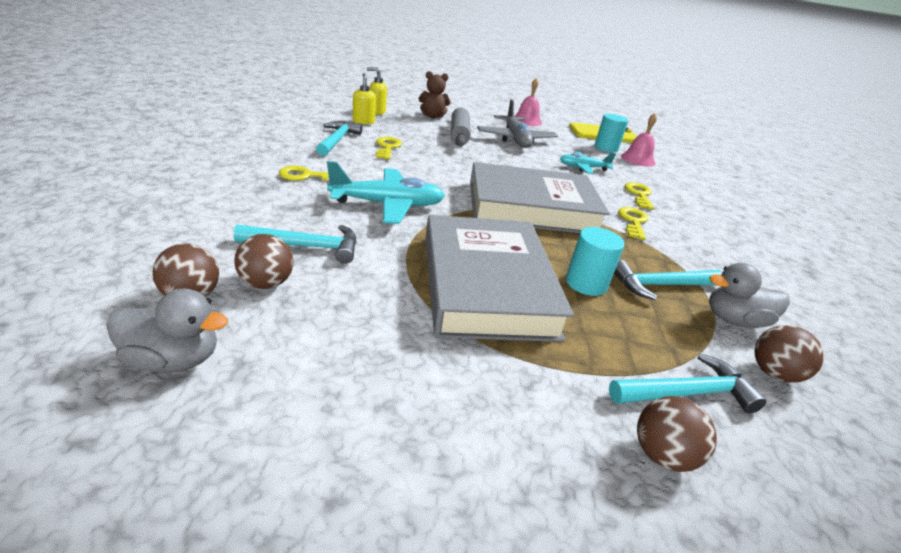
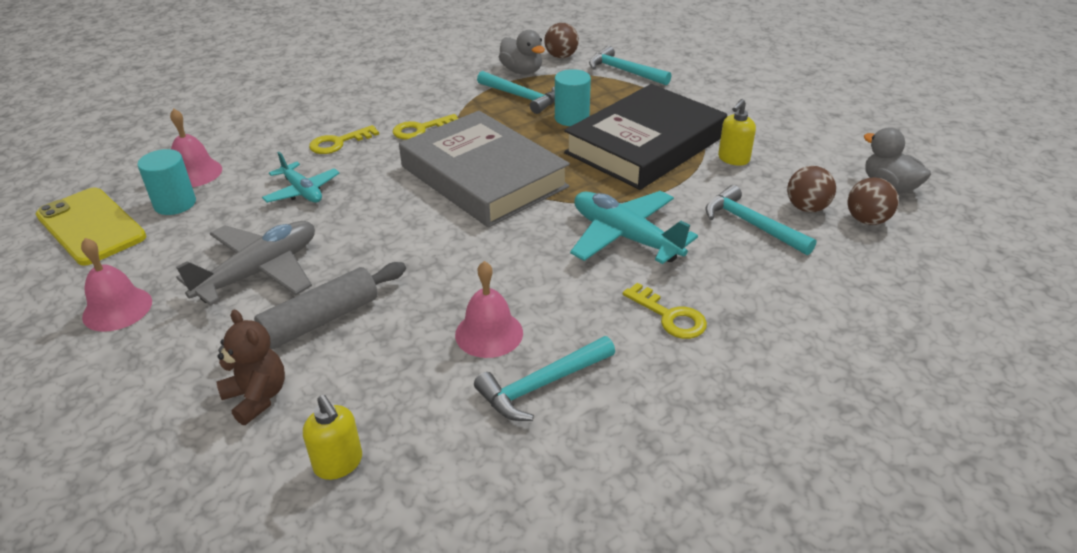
camera: 125 degrees left, 5 degrees up
(363, 122) = (420, 431): yellow soap dispenser -> yellow soap dispenser (733, 159)
(387, 147) = (489, 333): yellow key -> pink bell
(486, 285) = (645, 145): grey book -> black book
(662, 454) = (678, 69): brown ball -> none

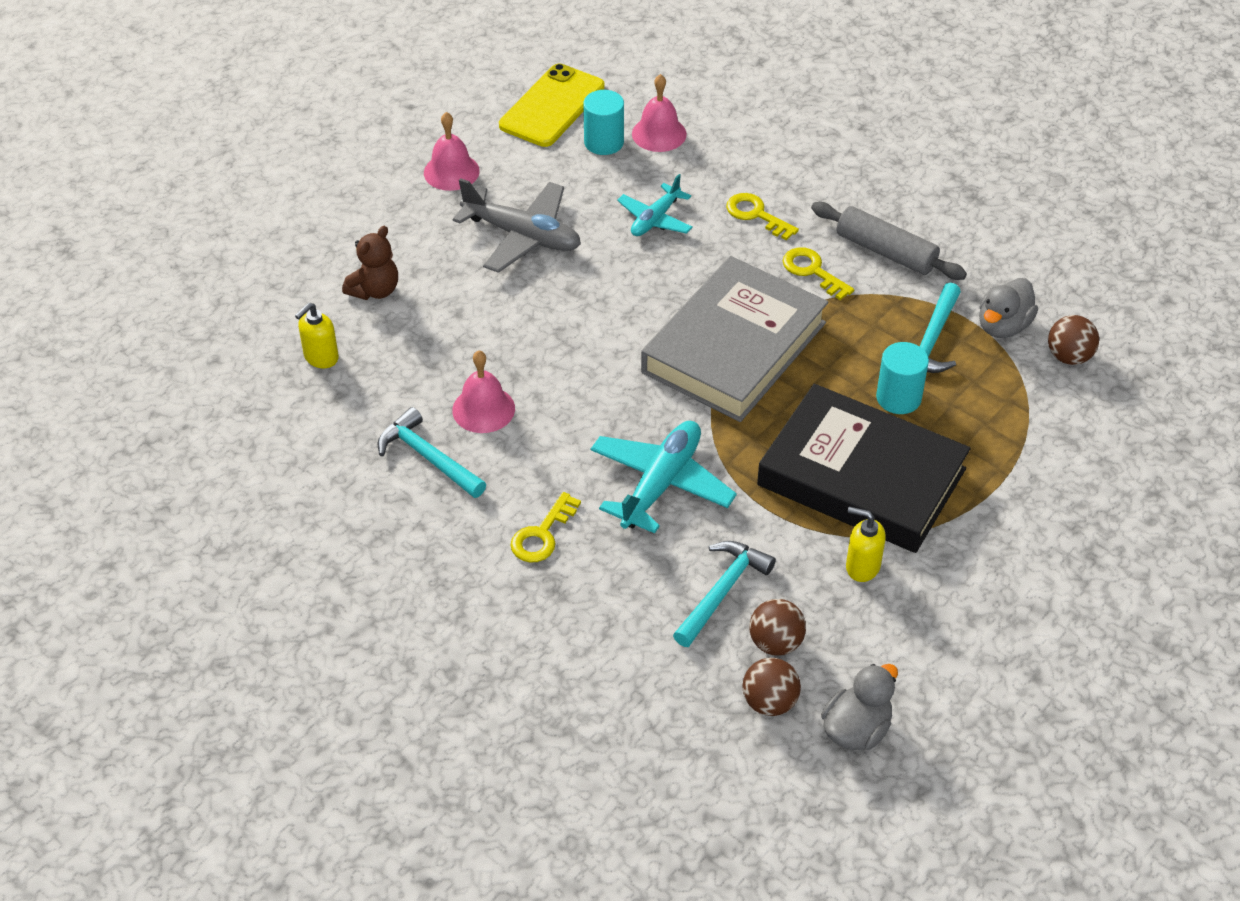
camera: 75 degrees right, 10 degrees up
(321, 320) = (470, 296): grey rolling pin -> grey rolling pin (885, 252)
(624, 71) = (1056, 430): turquoise hammer -> none

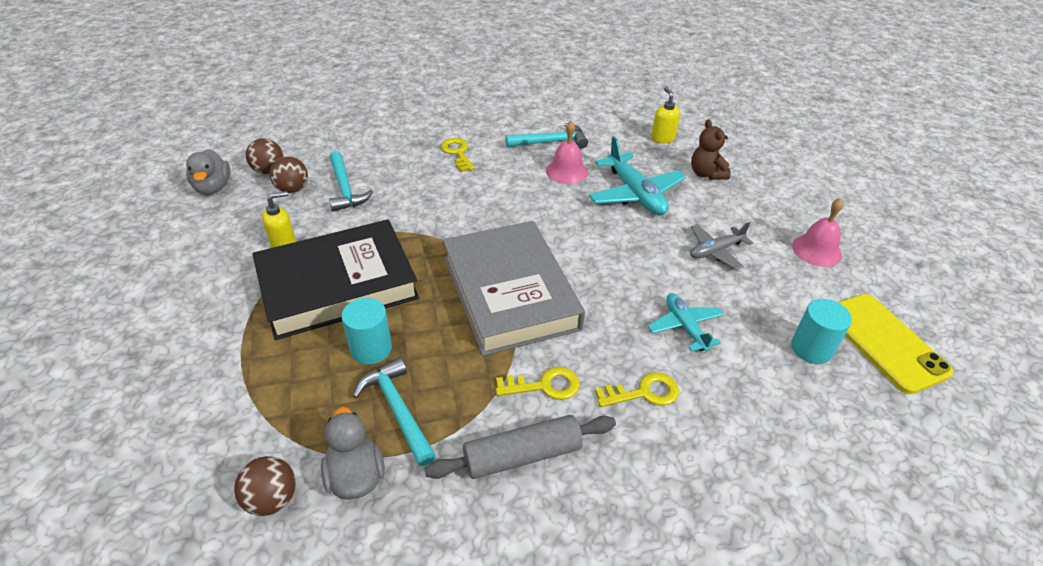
camera: 125 degrees right, 5 degrees down
(522, 236) = (715, 251): grey plane -> grey plane, size x0.62
(659, 133) = (806, 392): pink bell -> none
(661, 484) = (439, 204): turquoise plane -> turquoise plane (635, 194)

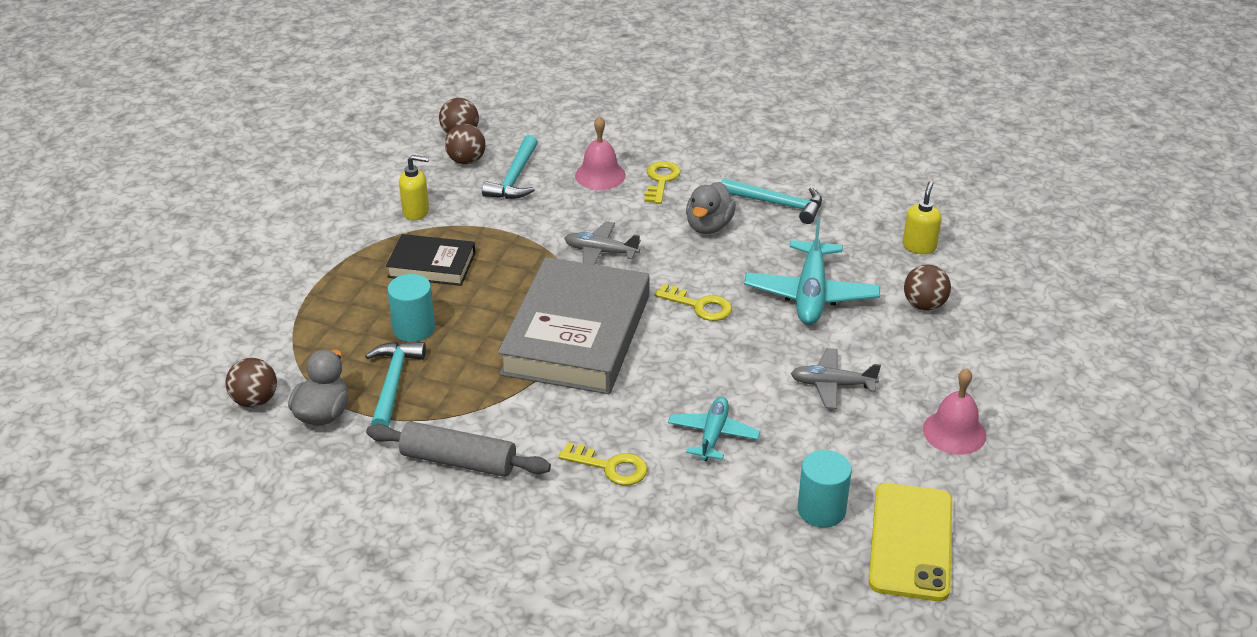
camera: 35 degrees right, 5 degrees down
(213, 187) = (398, 134): grey duck -> grey duck (709, 226)
(337, 285) = (432, 265): black book -> black book, size x0.52
(465, 220) = (600, 252): none -> grey plane
(544, 385) = (528, 421): yellow key -> yellow key (699, 306)
(566, 171) = (760, 242): pink bell -> pink bell (600, 175)
(706, 174) = (924, 305): brown teddy bear -> brown ball

